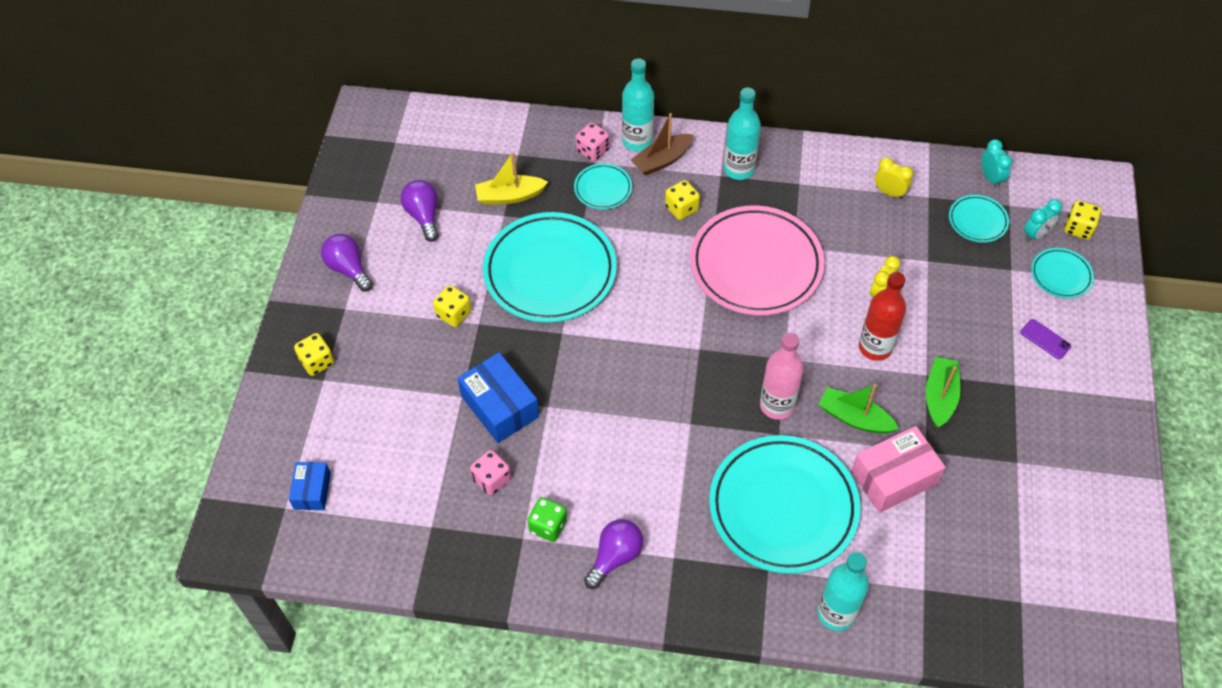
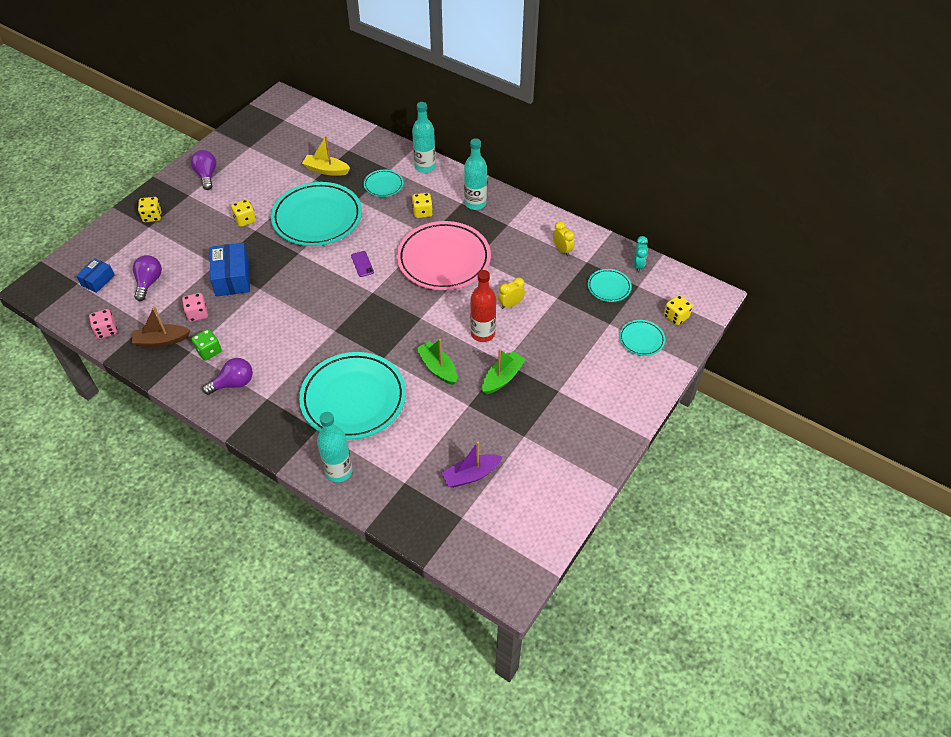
camera: 25 degrees right, 5 degrees down
(423, 216) = (269, 163): purple light bulb -> purple light bulb (149, 282)
(592, 151) = (394, 163): pink dice -> pink dice (106, 330)
(662, 160) = (431, 182): brown boat -> brown boat (162, 340)
(777, 405) = (395, 341): pink bottle -> none
(894, 477) = (436, 411): pink box -> none
(993, 542) = (471, 475): none -> purple boat
(1036, 234) = (643, 309): turquoise clock -> none
(1045, 339) = (600, 372): purple phone -> purple phone (362, 264)

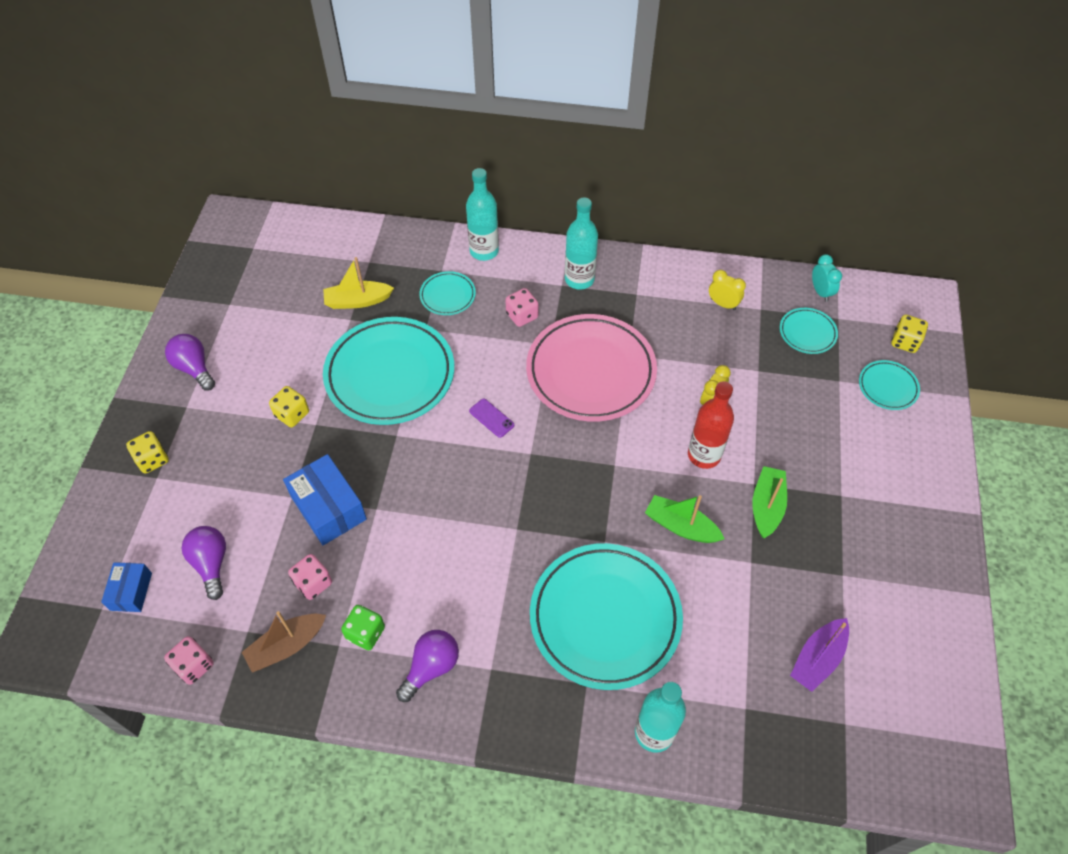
camera: 25 degrees left, 5 degrees up
(422, 212) = (522, 316): yellow dice -> pink dice

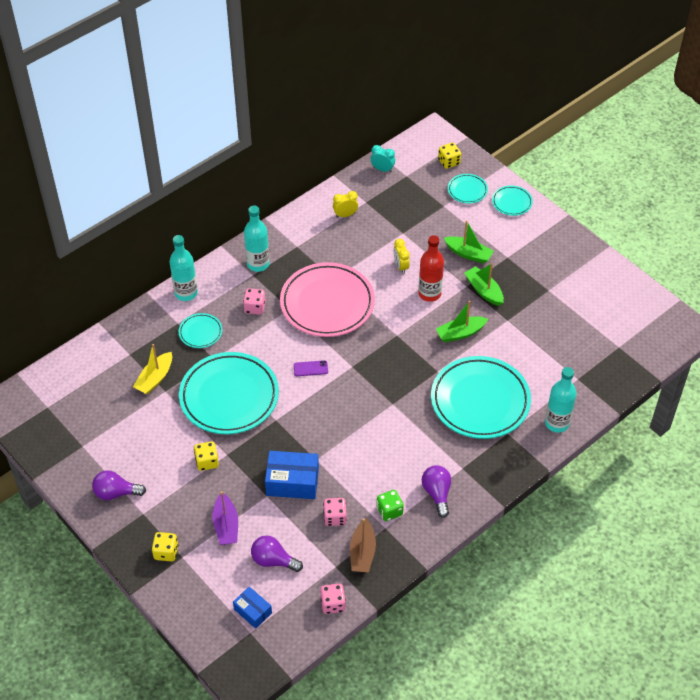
camera: 50 degrees left, 5 degrees down
(801, 452) = (468, 254): none -> green boat
(807, 333) = (402, 195): turquoise plate -> turquoise plate (512, 202)
(818, 658) = (579, 332): purple boat -> purple boat (226, 525)

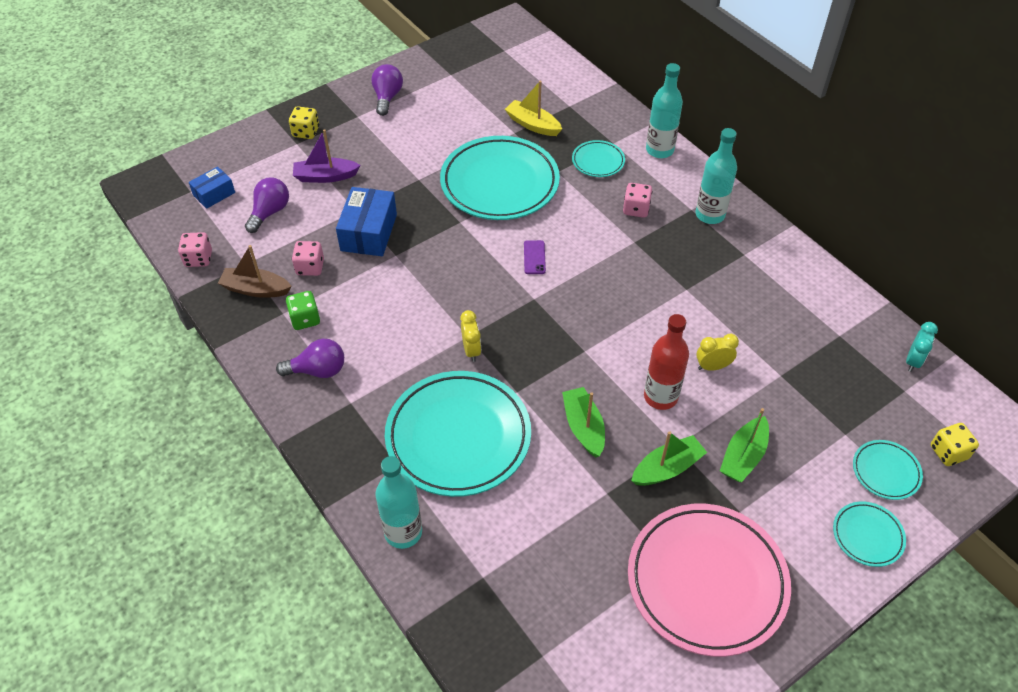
camera: 95 degrees right, 0 degrees up
(207, 462) = (412, 163): yellow dice -> none
(327, 303) = (642, 280): pink plate -> pink plate (706, 581)
(345, 215) = (809, 309): yellow clock -> yellow clock (471, 350)

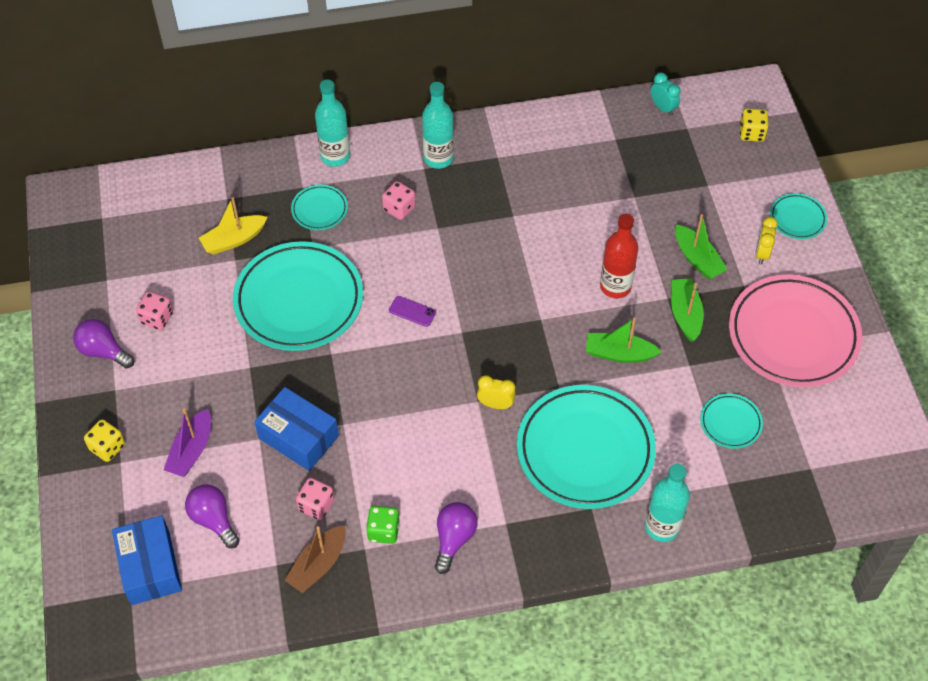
camera: 65 degrees left, 5 degrees up
(198, 259) = (242, 608): pink dice -> pink dice (157, 318)
(214, 194) = (150, 567): blue box -> blue box, size x1.68
(712, 366) = (603, 237): yellow clock -> yellow clock (762, 253)
(886, 472) = (750, 179): turquoise plate -> turquoise plate (730, 423)

